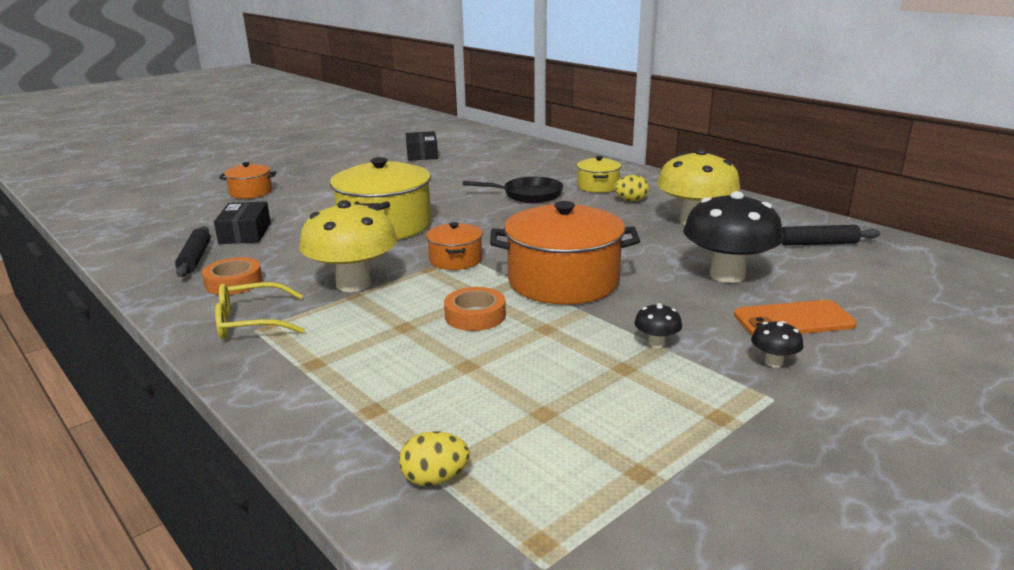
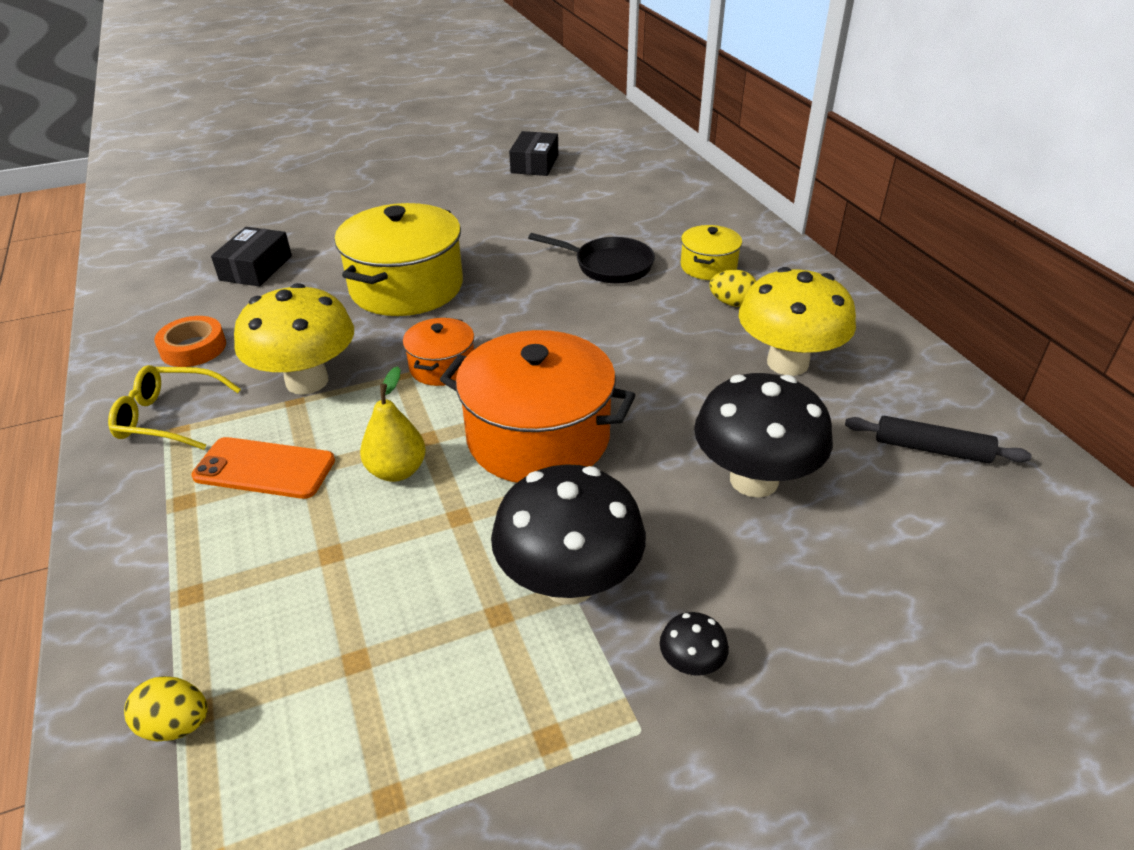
camera: 20 degrees right, 15 degrees up
(195, 258) = (183, 299): black rolling pin -> none
(251, 192) = (306, 199): orange pot -> none
(475, 316) = (397, 471): orange tape -> yellow pear
(656, 343) = (569, 582): black mushroom -> black mushroom, size x2.39
(793, 320) = (779, 592): orange phone -> orange phone (264, 468)

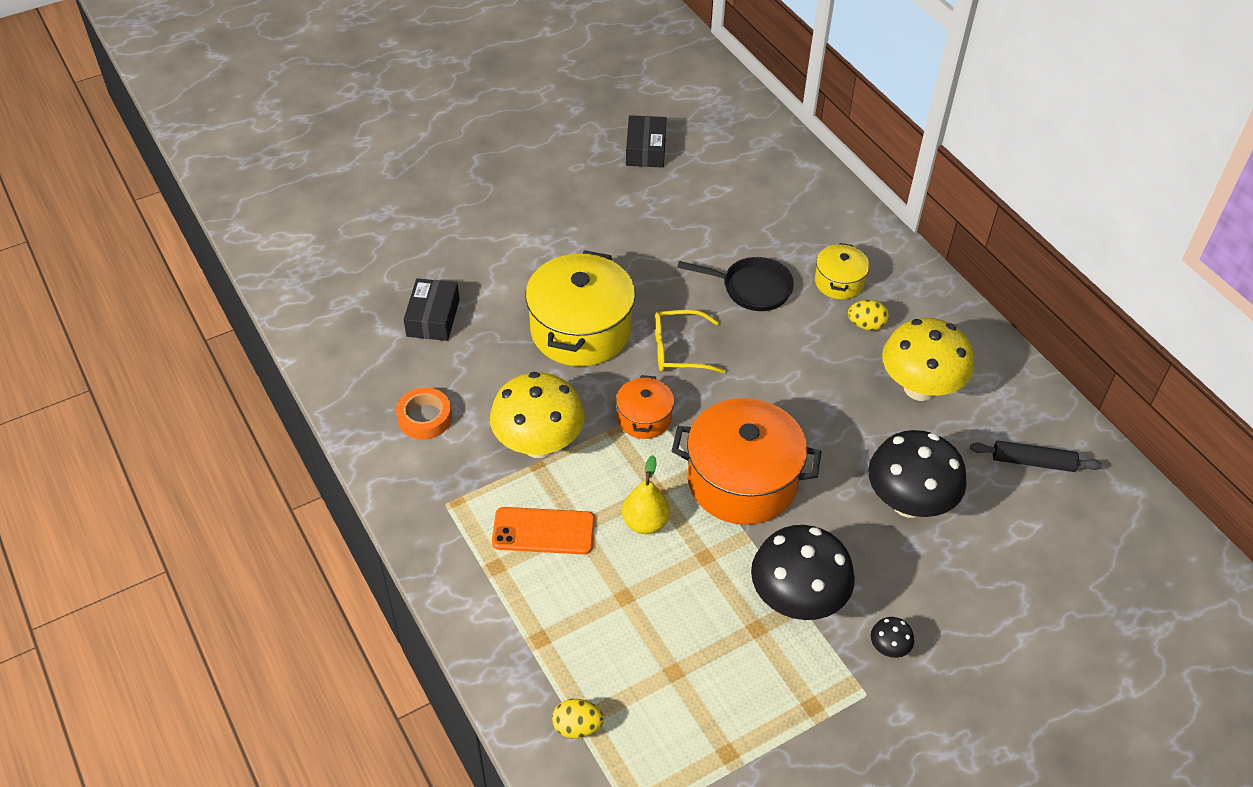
camera: 10 degrees left, 10 degrees up
(169, 417) = (443, 491): yellow glasses -> yellow glasses (679, 350)

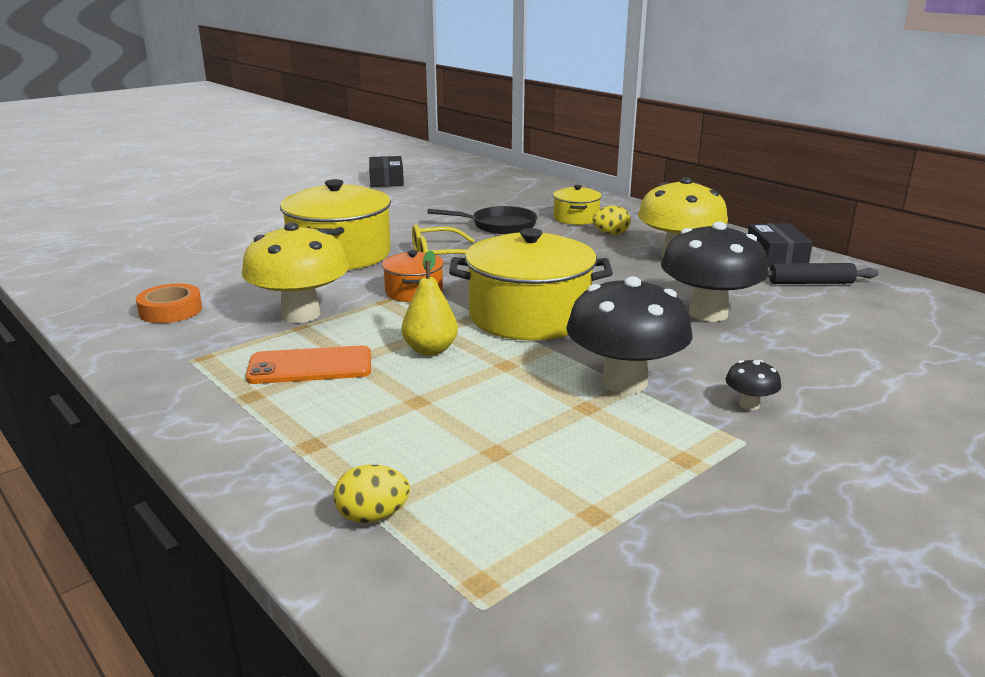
camera: 10 degrees left, 25 degrees down
(433, 318) = (187, 259): black box -> black box (776, 257)
(742, 480) = (529, 316): orange pot -> yellow pot

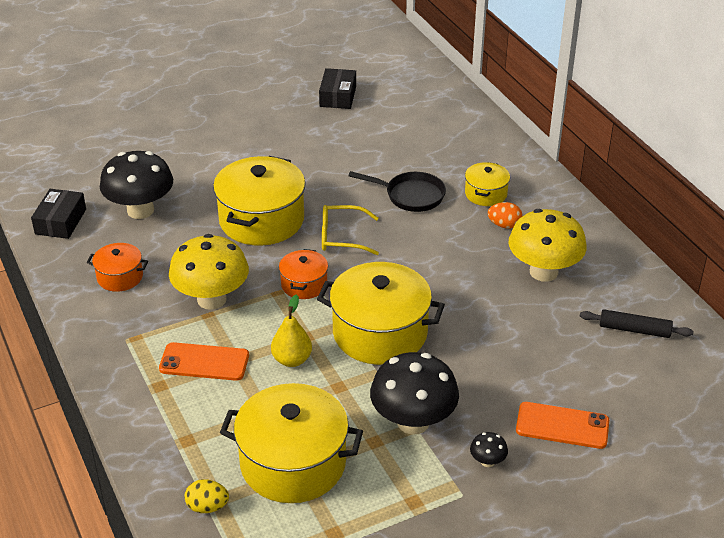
camera: 15 degrees right, 15 degrees up
(170, 310) = (120, 277): orange tape -> orange pot
(484, 445) = (293, 463): none -> yellow pot
(610, 234) = (504, 225): yellow egg -> orange egg
(708, 313) = (521, 355): black mushroom -> black mushroom (140, 210)
(776, 257) = (631, 286): black box -> black box (60, 221)
(809, 361) = (562, 426): none -> orange phone

